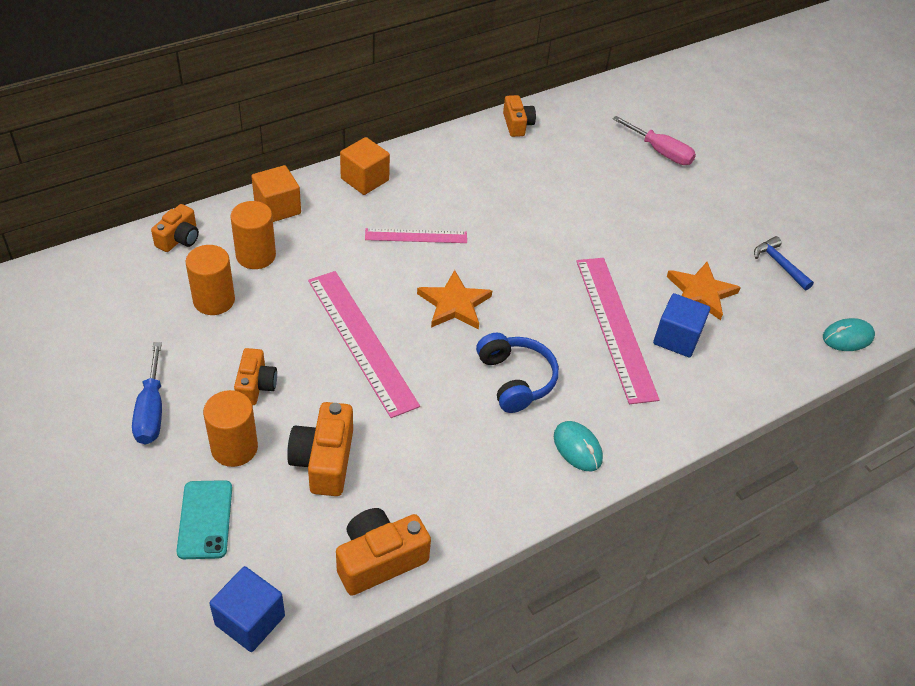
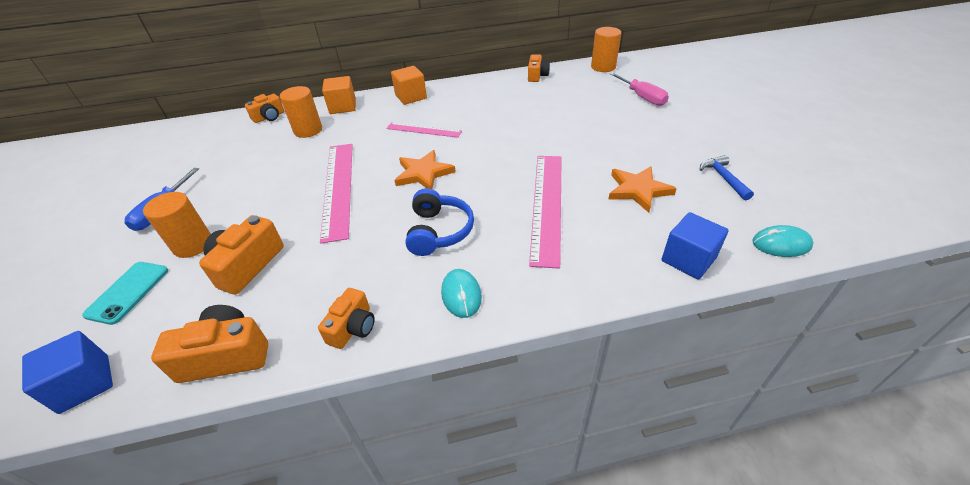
camera: 25 degrees right, 5 degrees down
(214, 300) = (260, 152): orange cylinder -> orange cylinder (603, 67)
(256, 385) = (243, 206): orange camera -> orange camera (353, 327)
(677, 338) = (600, 221): blue cube -> blue cube (688, 259)

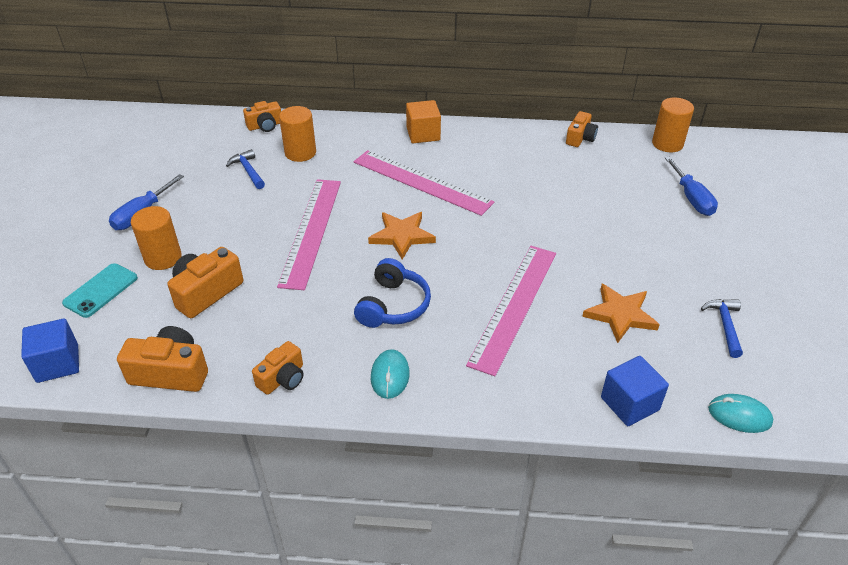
camera: 15 degrees right, 0 degrees up
(263, 153) = (248, 171): none -> blue hammer
(343, 107) = (345, 130): orange cube -> none
(423, 130) = (421, 182): pink ruler -> pink ruler, size x1.76
(642, 97) = (691, 198): pink screwdriver -> blue screwdriver

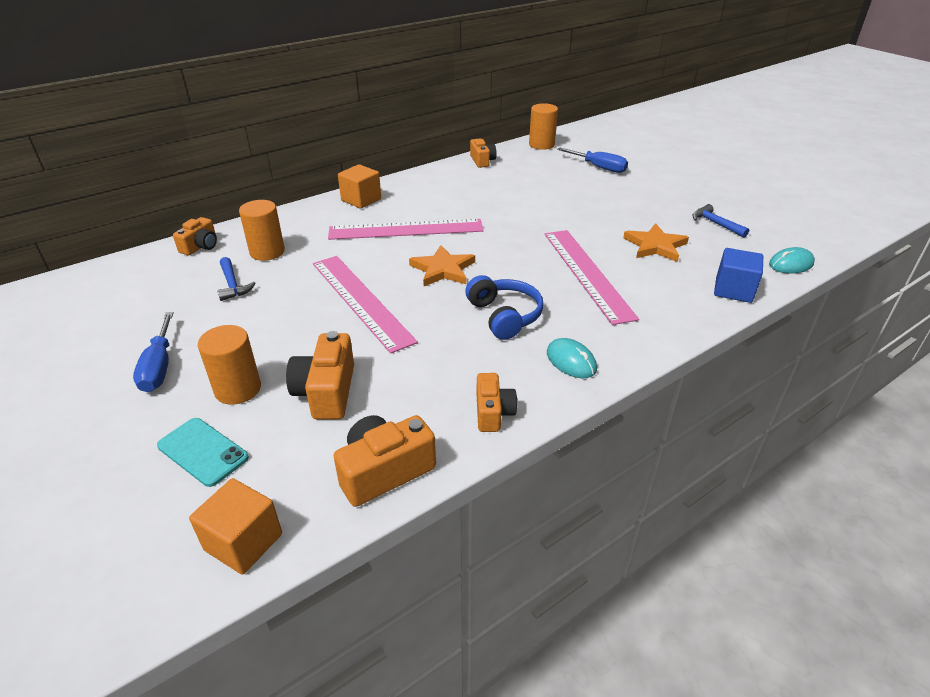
camera: 40 degrees left, 5 degrees down
(57, 363) = (243, 542): blue cube -> orange cube
(101, 290) = (203, 451): turquoise phone -> turquoise phone turned 45 degrees counterclockwise
(248, 171) = (232, 285): blue hammer -> blue hammer turned 135 degrees counterclockwise

